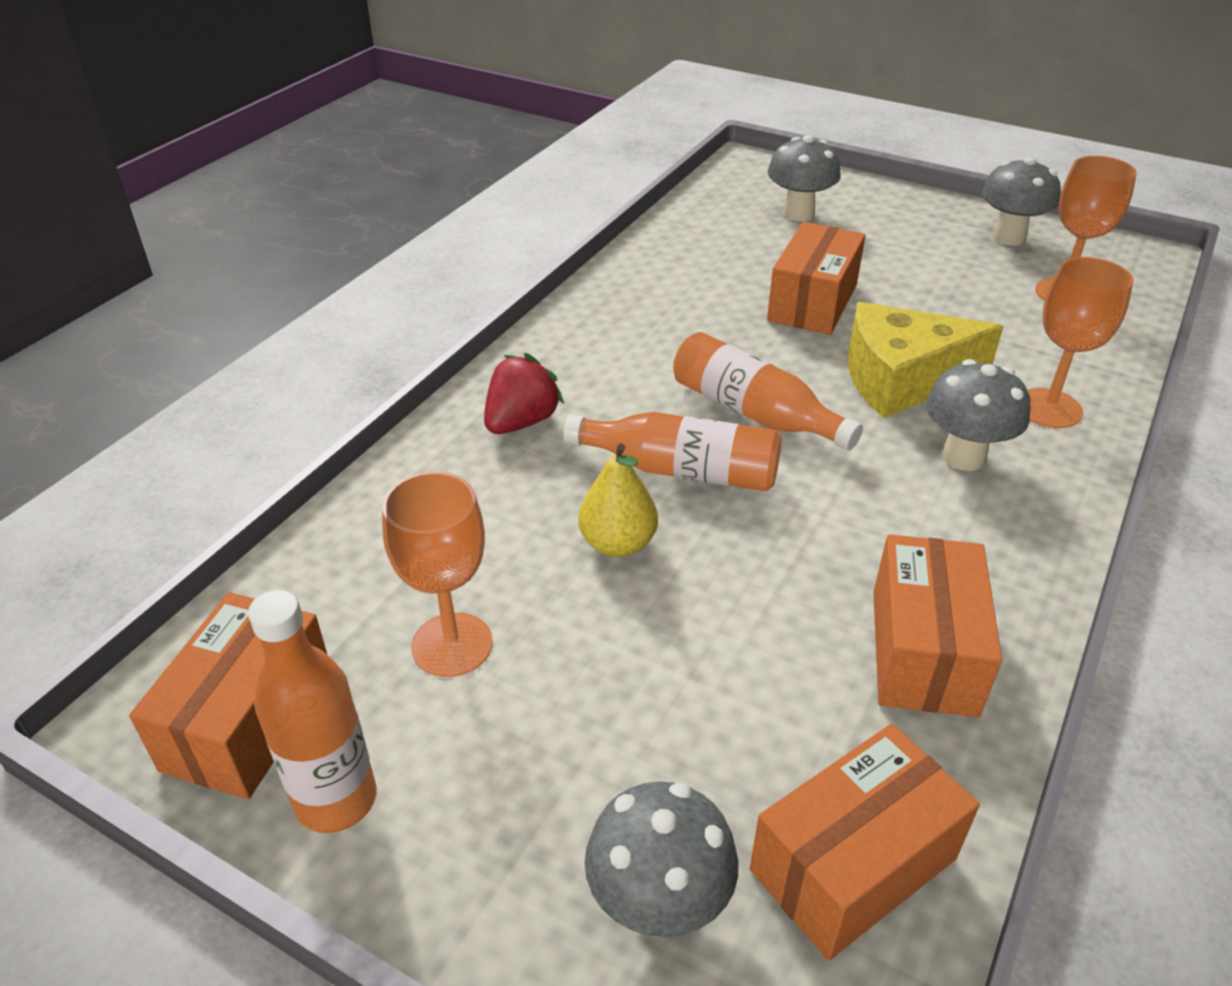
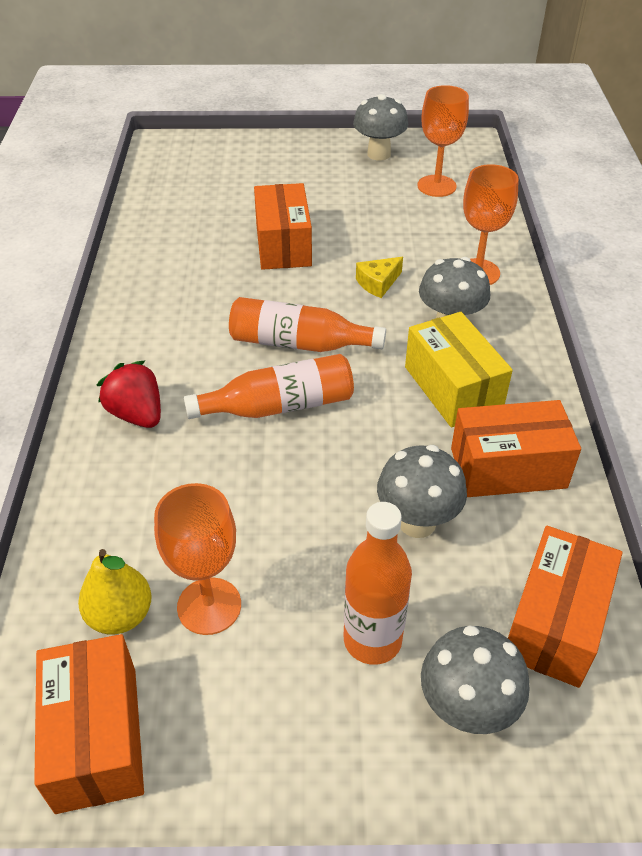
camera: 30 degrees left, 5 degrees up
(336, 800) = (209, 759): orange bottle -> orange bottle (372, 640)
(521, 422) = (137, 414): red strawberry -> red strawberry turned 45 degrees counterclockwise
(618, 543) = (273, 479): yellow pear -> yellow pear (120, 615)
(798, 214) = (227, 176): grey mushroom -> grey mushroom (417, 522)
(902, 379) = (378, 283): yellow cheese -> yellow cheese, size x0.46
(915, 529) = (452, 388): none -> yellow box
(923, 651) = (508, 468): orange box -> orange box turned 75 degrees counterclockwise

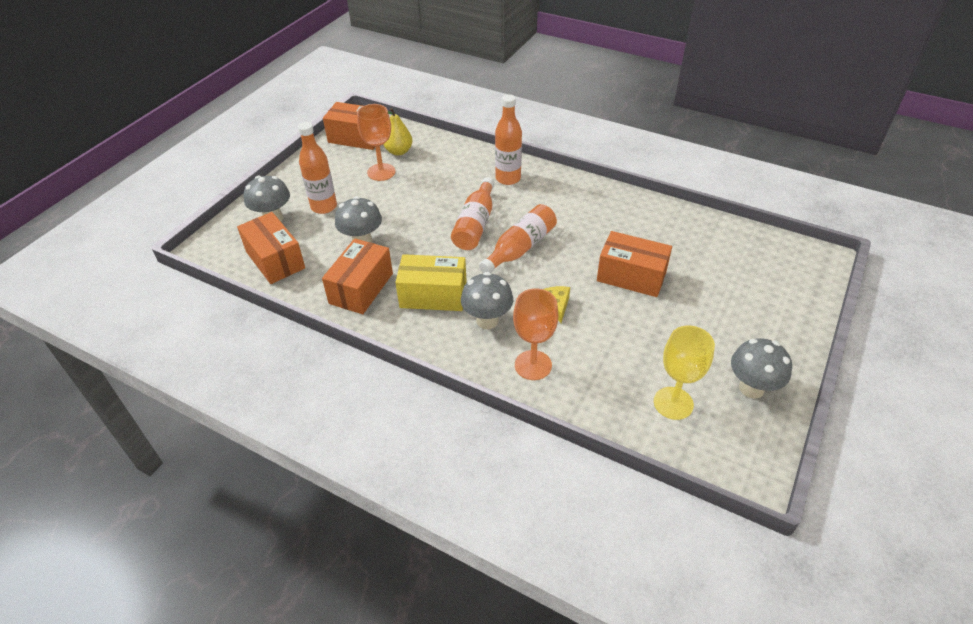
camera: 120 degrees right, 0 degrees up
(137, 414) = (508, 178): red strawberry -> orange bottle
(436, 186) = (673, 403): orange goblet -> yellow goblet

